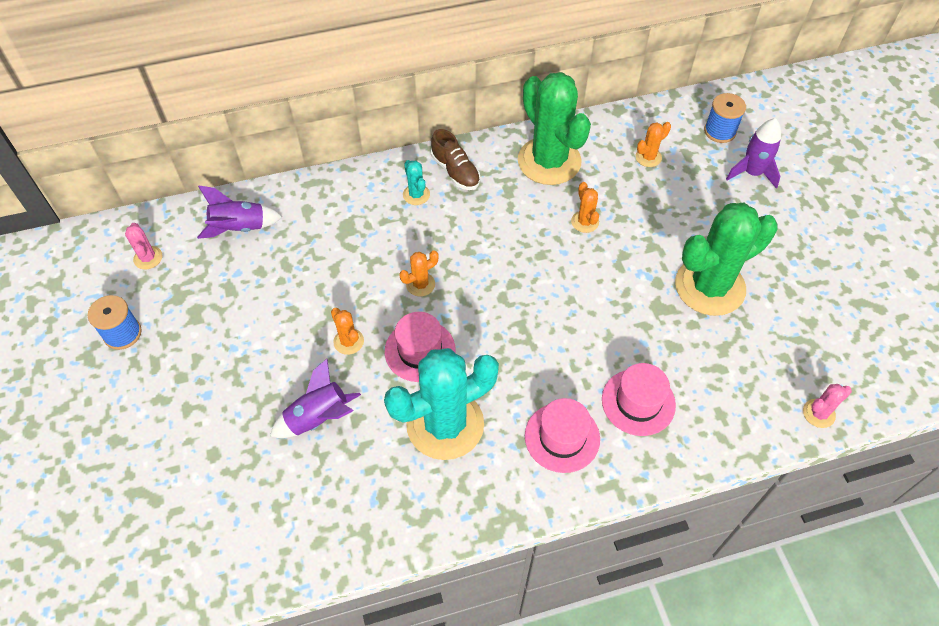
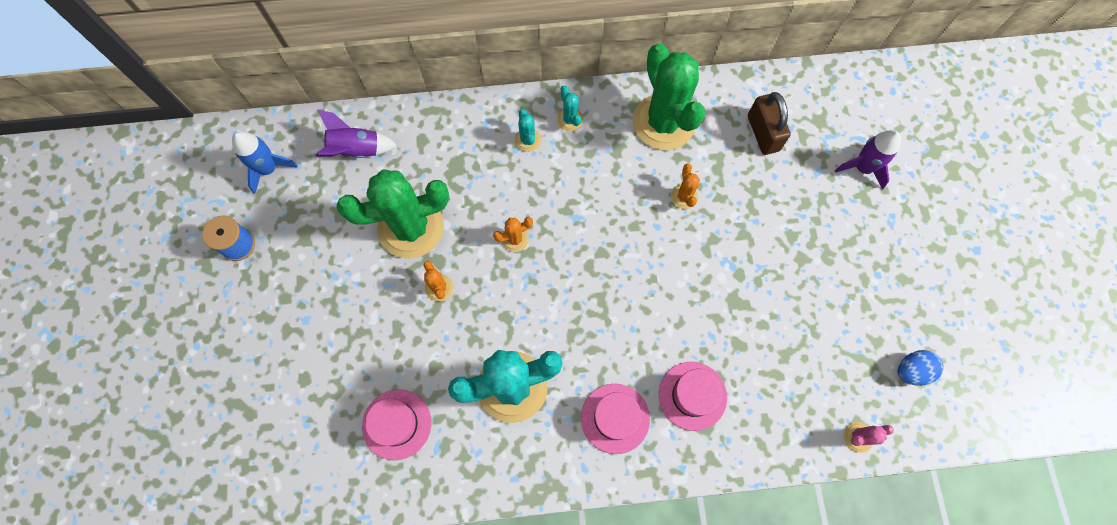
camera: 10 degrees right, 15 degrees up
(148, 258) = (269, 169): pink cactus -> blue rocket
(318, 418) = (400, 360): purple rocket -> none
(420, 350) = (502, 308): pink hat -> pink hat (397, 424)
(455, 171) = (570, 119): brown shoe -> turquoise cactus
(648, 157) = (763, 133): orange cactus -> brown padlock
(709, 286) = (788, 287): green cactus -> green cactus (411, 227)
(720, 131) = (842, 114): blue spool -> none
(853, 343) = (911, 370): none -> blue egg

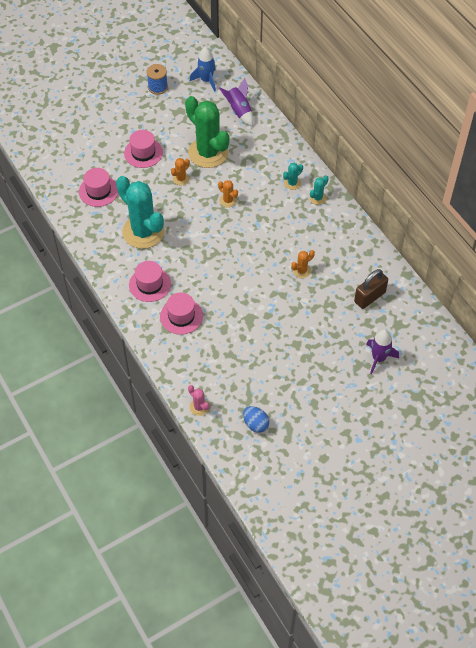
camera: 65 degrees right, 15 degrees down
(358, 322) = (143, 153): none -> pink hat
(663, 122) = (345, 244): green cactus -> none

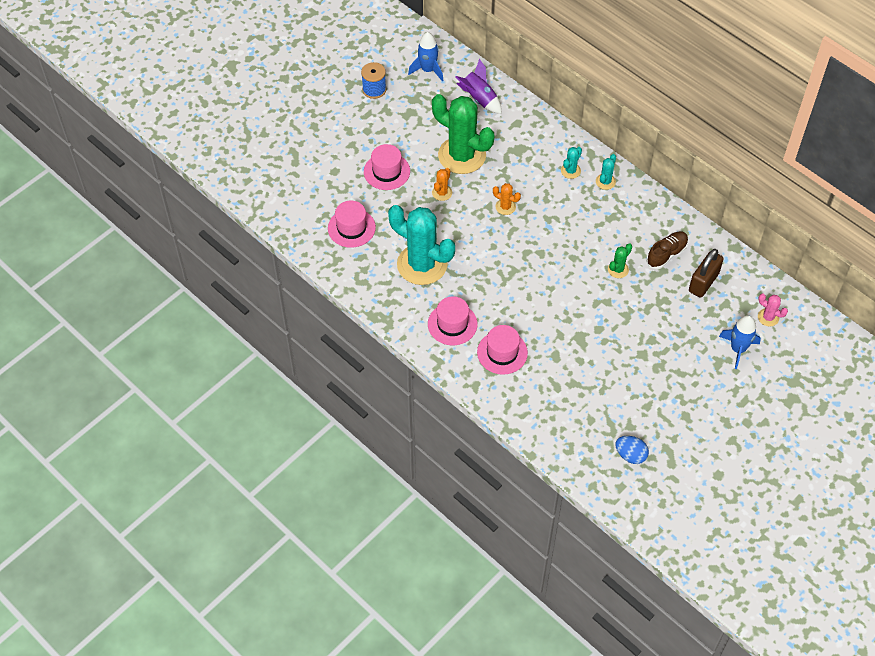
camera: 15 degrees left, 0 degrees up
(199, 407) = (561, 451): pink cactus -> pink cactus (768, 317)
(301, 271) = (618, 269): orange cactus -> green cactus
(347, 267) = (666, 254): none -> brown shoe
(378, 358) = (738, 349): purple rocket -> blue rocket

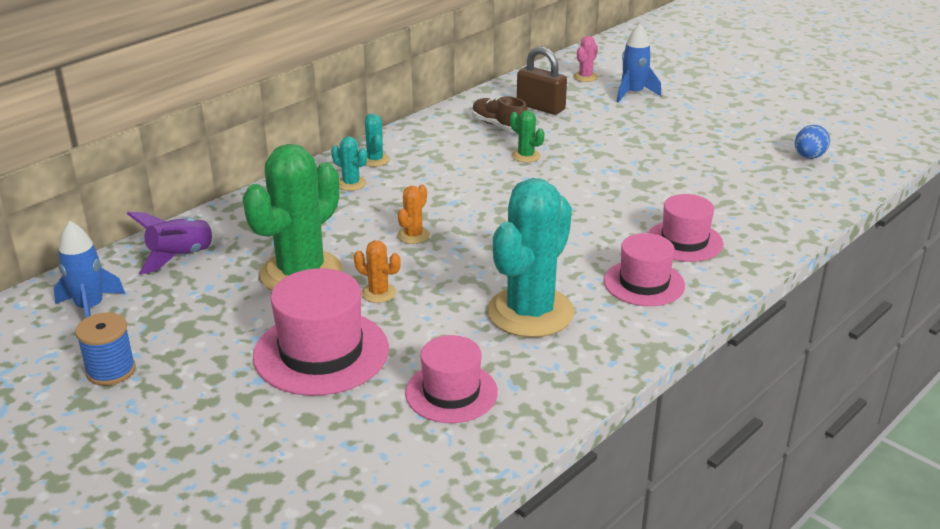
camera: 90 degrees left, 25 degrees down
(387, 171) = (321, 352): pink hat -> pink hat, size x1.53
(605, 182) = (375, 160): turquoise cactus -> turquoise cactus turned 45 degrees clockwise

